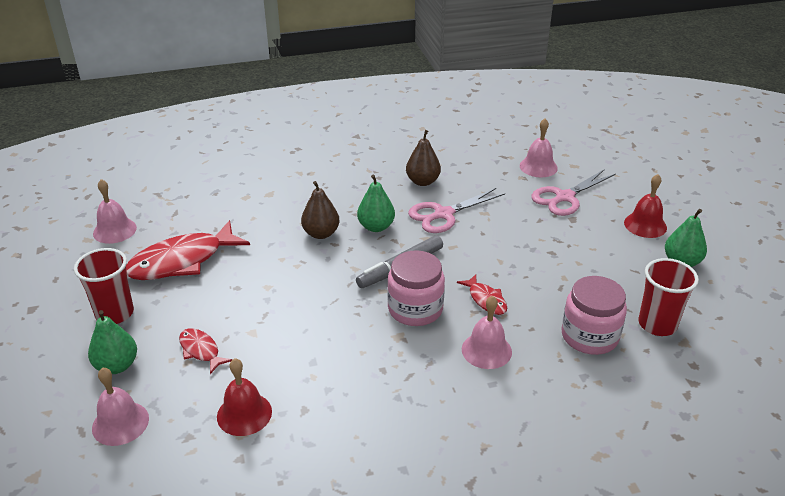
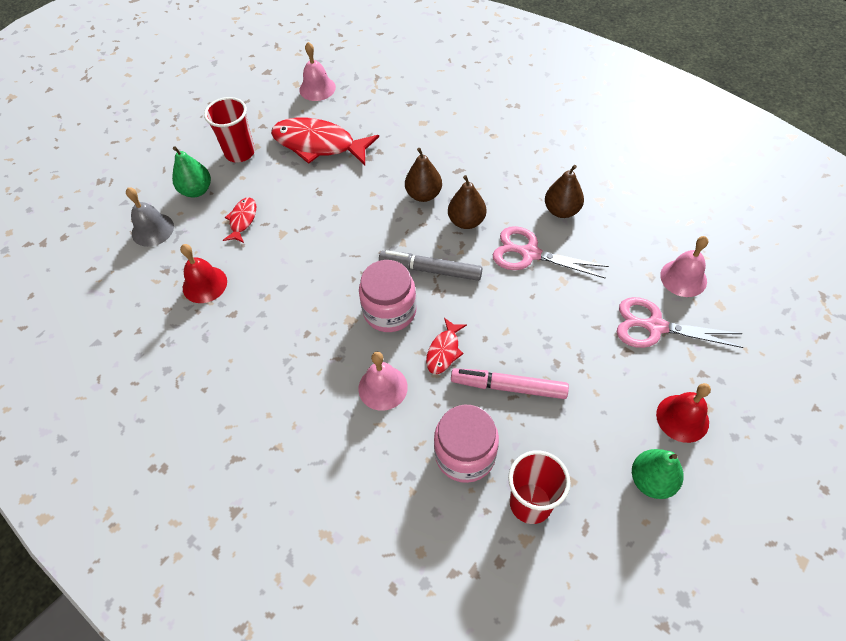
camera: 55 degrees right, 20 degrees up
(120, 423) = (152, 229): pink bell -> grey bell
(376, 227) = (466, 221): green pear -> brown pear
(550, 285) = (508, 387): none -> pink marker

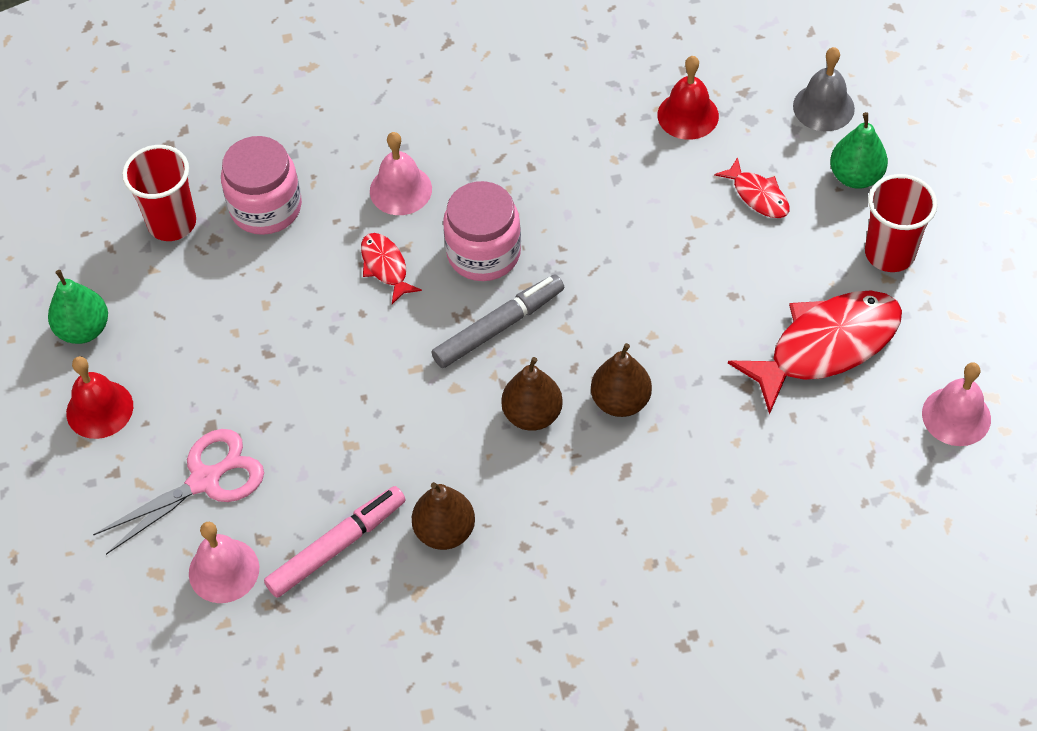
camera: 130 degrees right, 0 degrees up
(508, 387) = (289, 291): pink marker -> pink marker (337, 546)
(529, 253) = (419, 442): pink scissors -> none

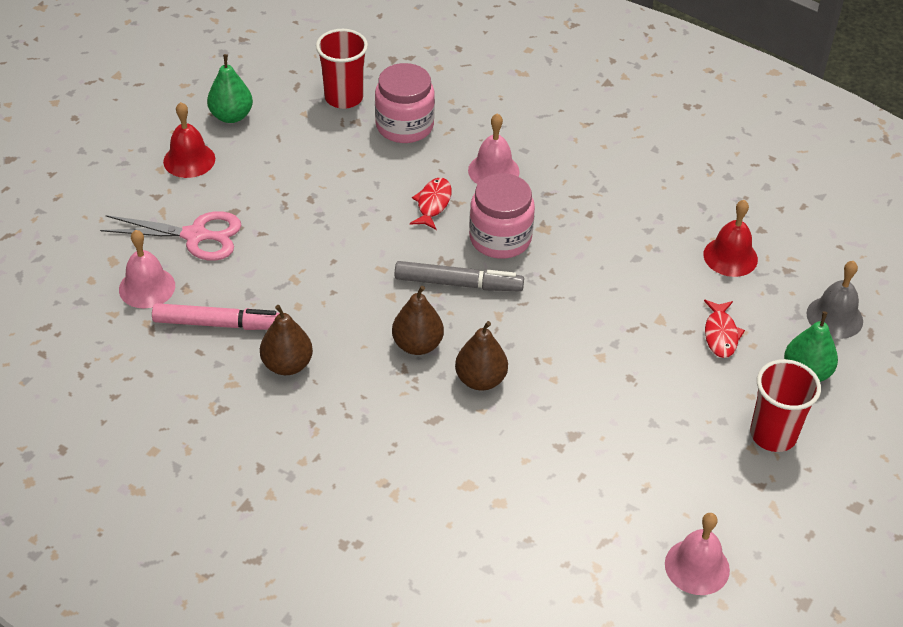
camera: 40 degrees right, 10 degrees down
(826, 346) = (656, 454): red fish -> none

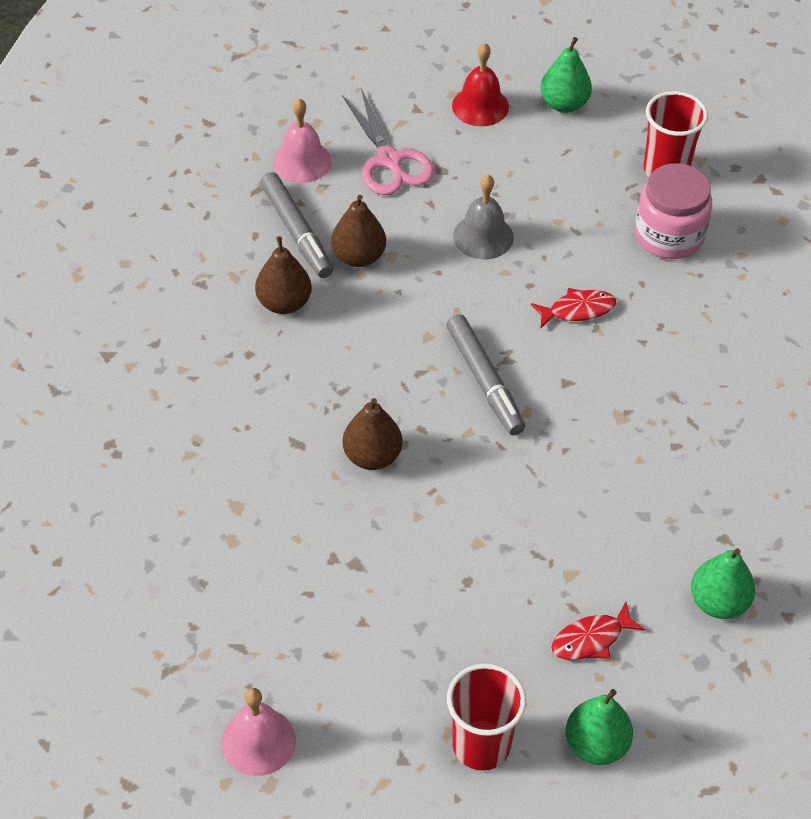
camera: 60 degrees right, 5 degrees up
(219, 324) = (297, 232): pink marker -> grey marker
(417, 345) = (380, 386): brown pear -> brown pear (358, 256)
(493, 171) = (668, 336): pink bell -> none
(500, 238) = (575, 386): pink jar -> none
(730, 256) = (718, 602): red bell -> green pear
(834, 317) = (705, 743): grey bell -> grey bell (483, 236)

